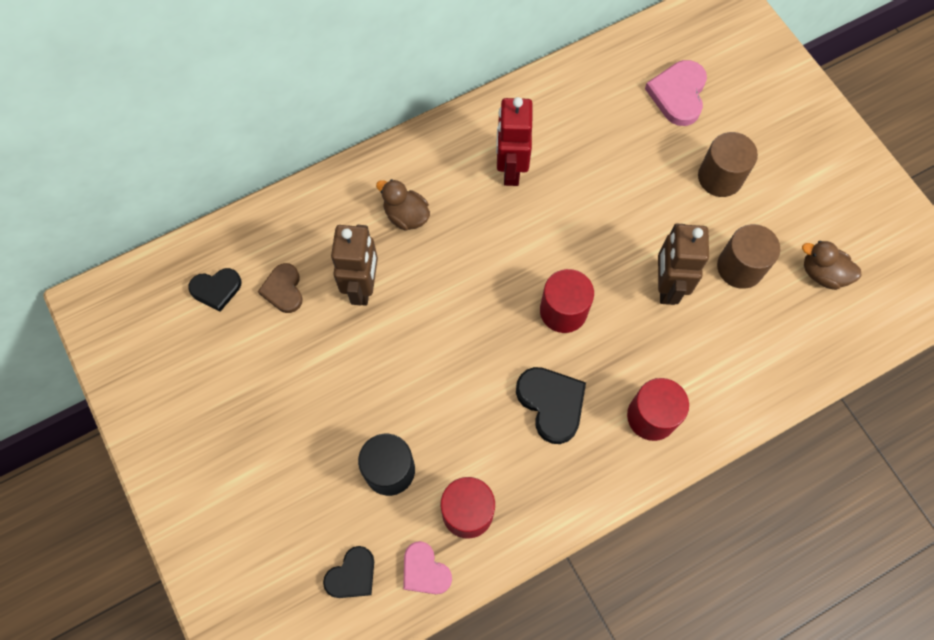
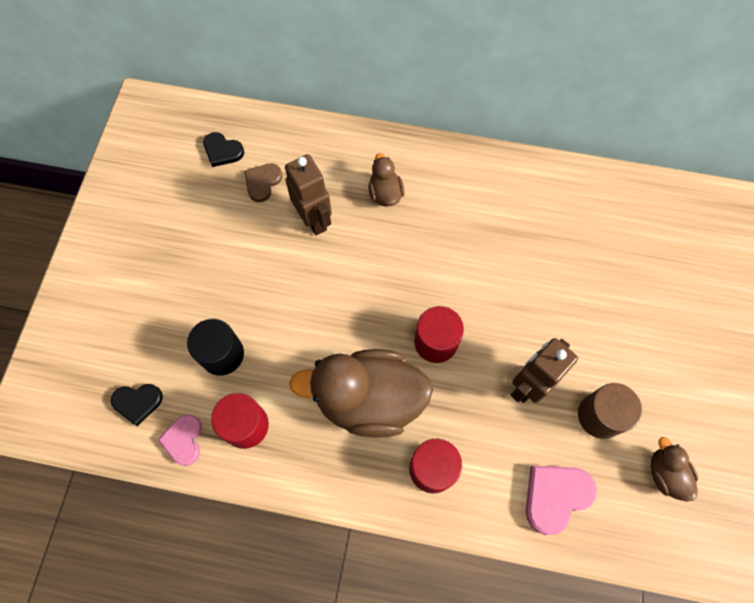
camera: 40 degrees right, 0 degrees up
(363, 287) = (314, 219): brown robot -> brown robot turned 75 degrees counterclockwise
(510, 169) = (486, 215): red robot -> none
(551, 404) = (369, 400): black heart -> brown duck
(678, 94) = (665, 252): pink heart -> pink heart (555, 496)
(720, 177) = (644, 337): brown cylinder -> none

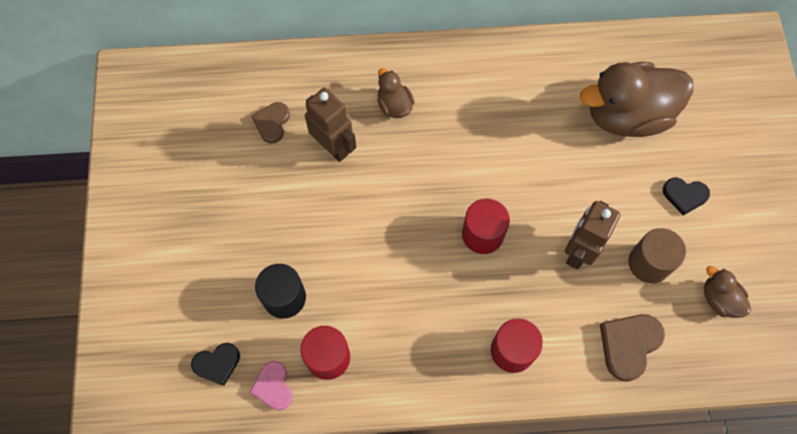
camera: 15 degrees left, 0 degrees up
(222, 151) = (222, 101): black heart -> black heart (684, 195)
(369, 400) = (436, 303): brown duck -> brown duck (627, 115)
(555, 496) = (629, 345): pink heart -> brown heart

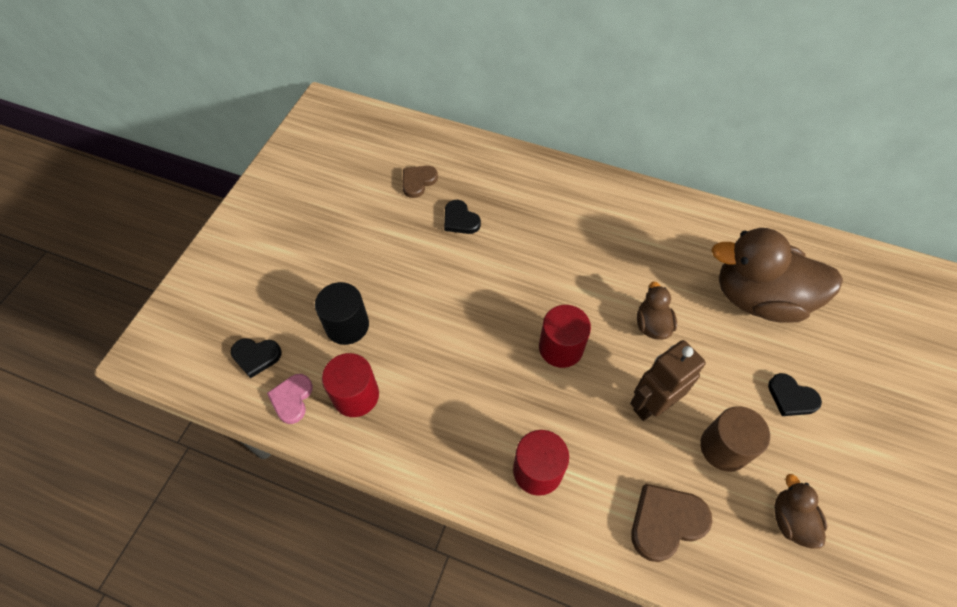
camera: 25 degrees right, 10 degrees down
(333, 147) = (460, 220): brown robot -> black heart
(394, 105) = (533, 207): brown duck -> brown duck (652, 325)

